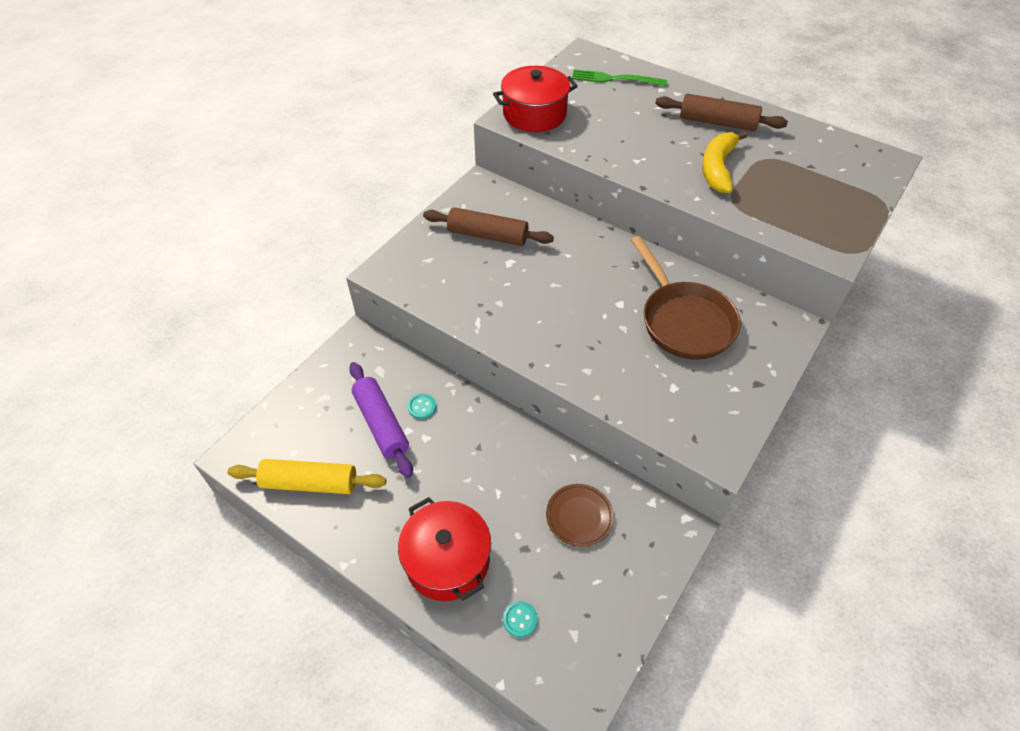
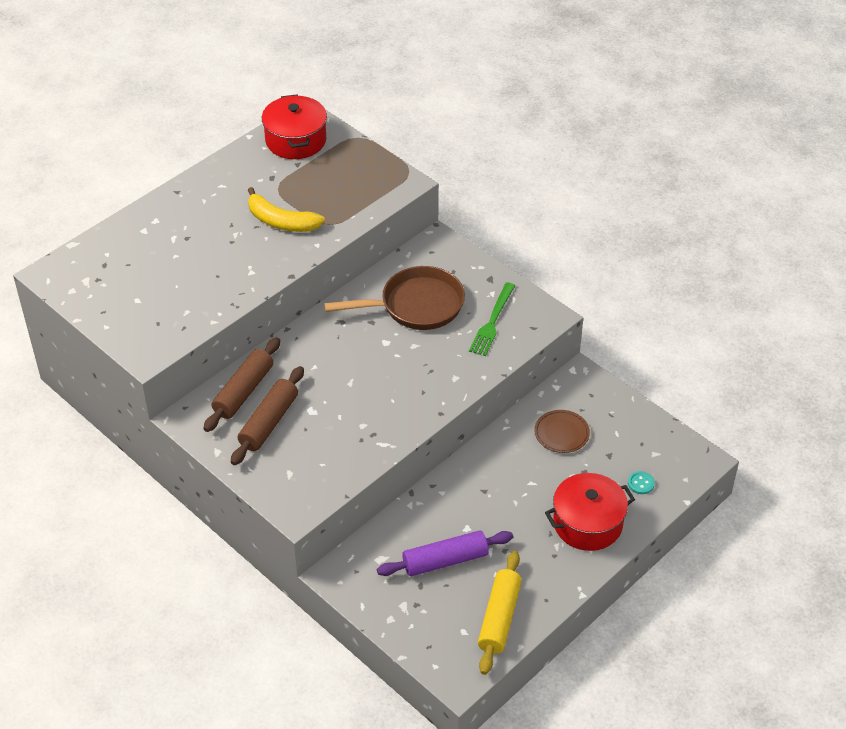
camera: 80 degrees left, 5 degrees down
(422, 407) = (432, 528): turquoise button -> none
(534, 114) = (148, 332): red pot -> red pot (296, 140)
(614, 79) = (111, 260): green fork -> green fork (492, 322)
(717, 122) = (214, 205): brown rolling pin -> brown rolling pin (244, 391)

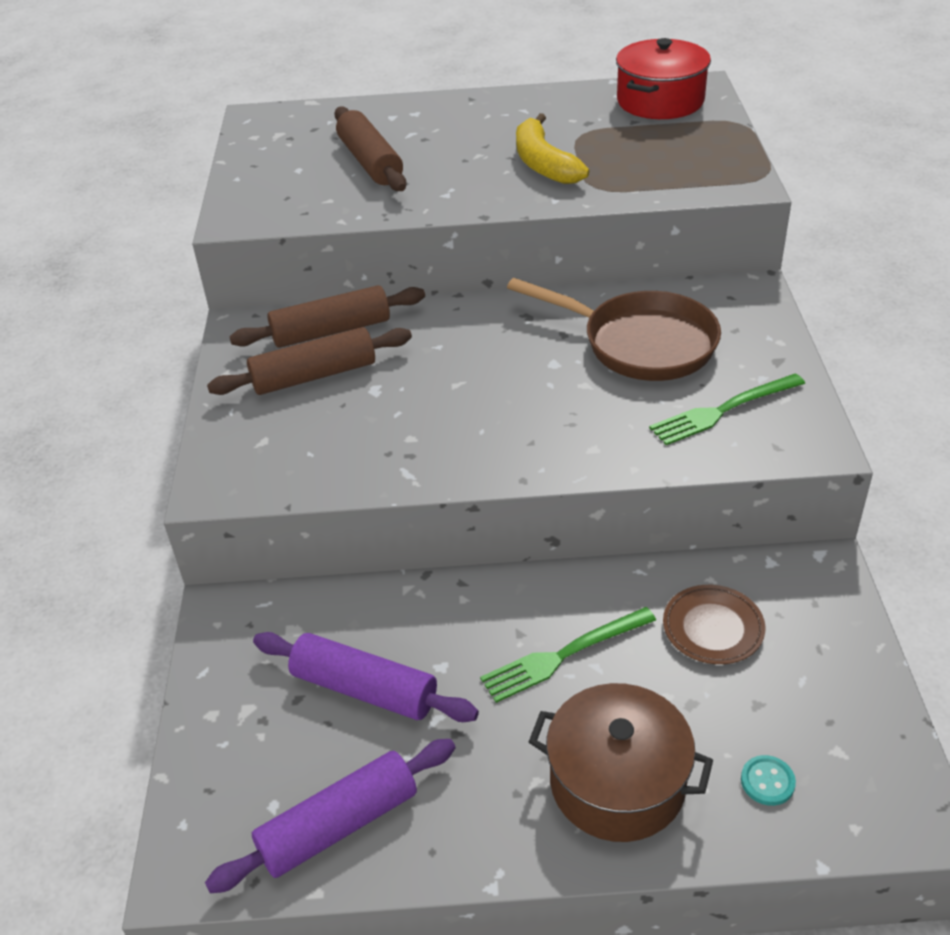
camera: 45 degrees right, 5 degrees down
(176, 272) = (370, 162): none -> brown rolling pin
(499, 618) = (338, 825): yellow rolling pin -> purple rolling pin
(513, 487) = (563, 655): none -> green fork
(587, 523) = (617, 782): red pot -> brown pot

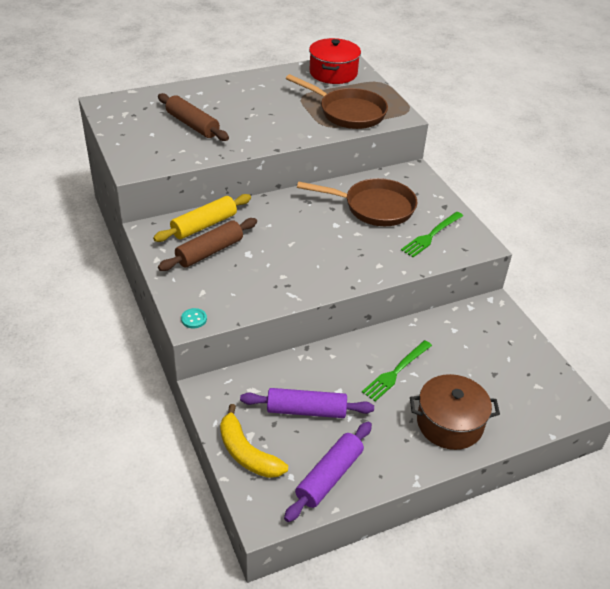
camera: 25 degrees left, 0 degrees up
(331, 331) = (204, 225): brown rolling pin -> yellow rolling pin
(544, 163) = (291, 115): yellow banana -> yellow banana (247, 453)
(647, 168) = (348, 112): none -> brown pan
(713, 628) = (458, 343): brown plate -> none
(767, 781) = (514, 406): turquoise button -> turquoise button (194, 319)

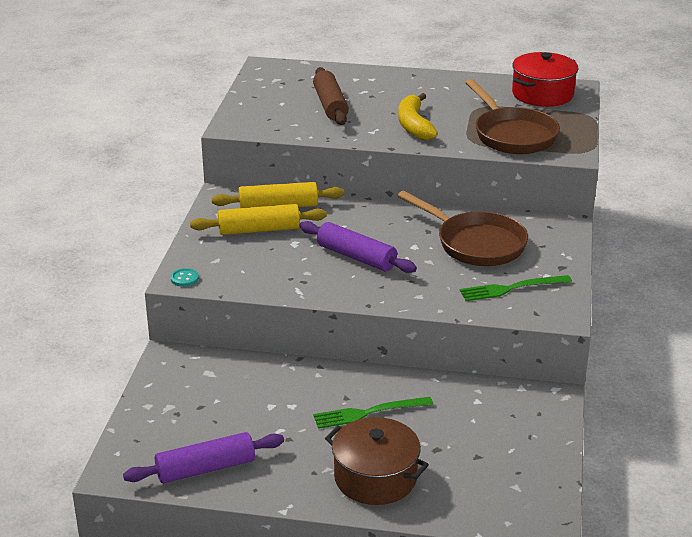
camera: 35 degrees right, 10 degrees down
(209, 252) = (259, 230): brown rolling pin -> yellow rolling pin
(247, 453) = (151, 419): yellow banana -> yellow banana (414, 125)
(306, 411) = (241, 409): purple rolling pin -> purple rolling pin (356, 257)

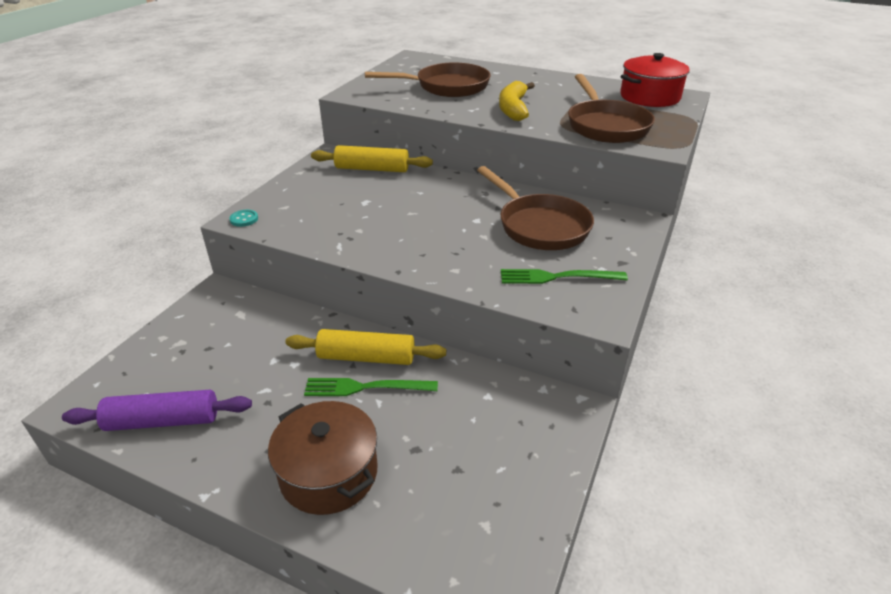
camera: 15 degrees right, 5 degrees up
(259, 230) = (341, 186): yellow rolling pin -> yellow rolling pin (366, 357)
(330, 105) = (447, 87): brown rolling pin -> brown pan
(356, 257) = (414, 222): purple rolling pin -> none

